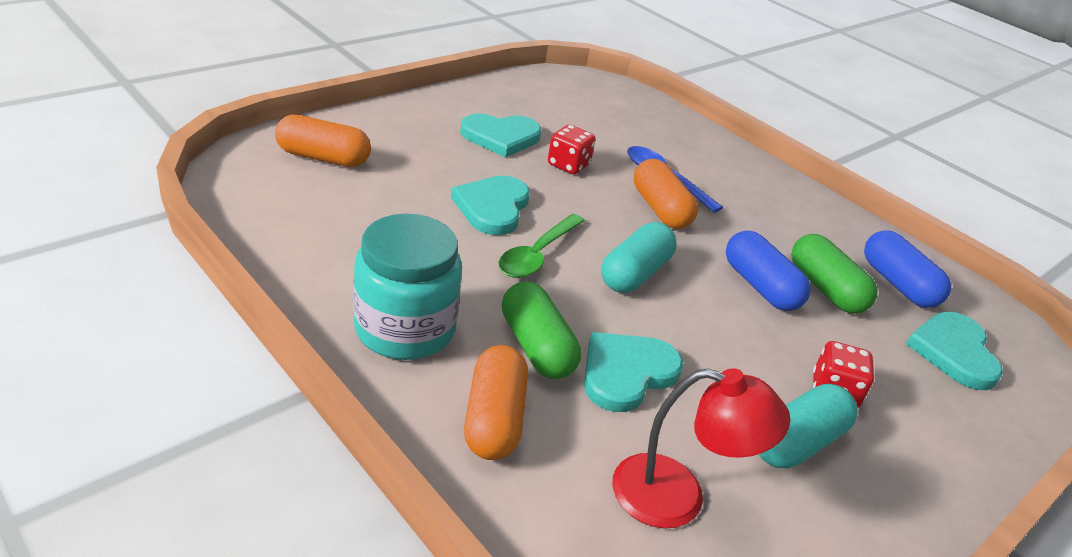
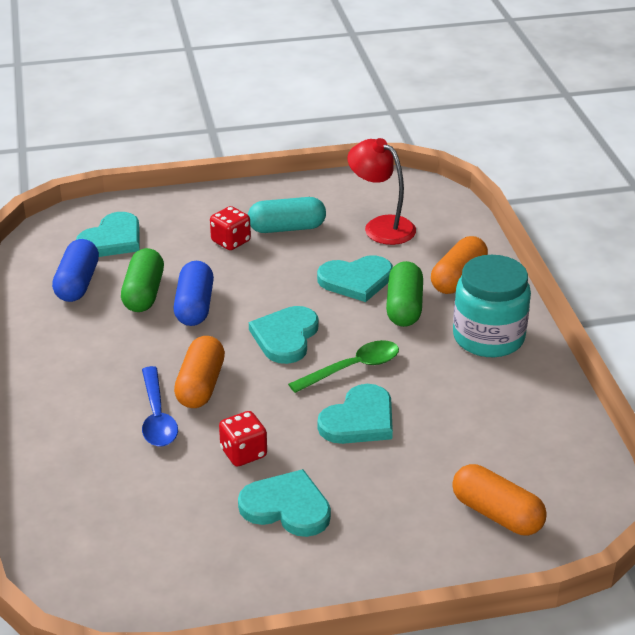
camera: 145 degrees left, 0 degrees up
(635, 273) = (285, 337): turquoise capsule -> turquoise heart

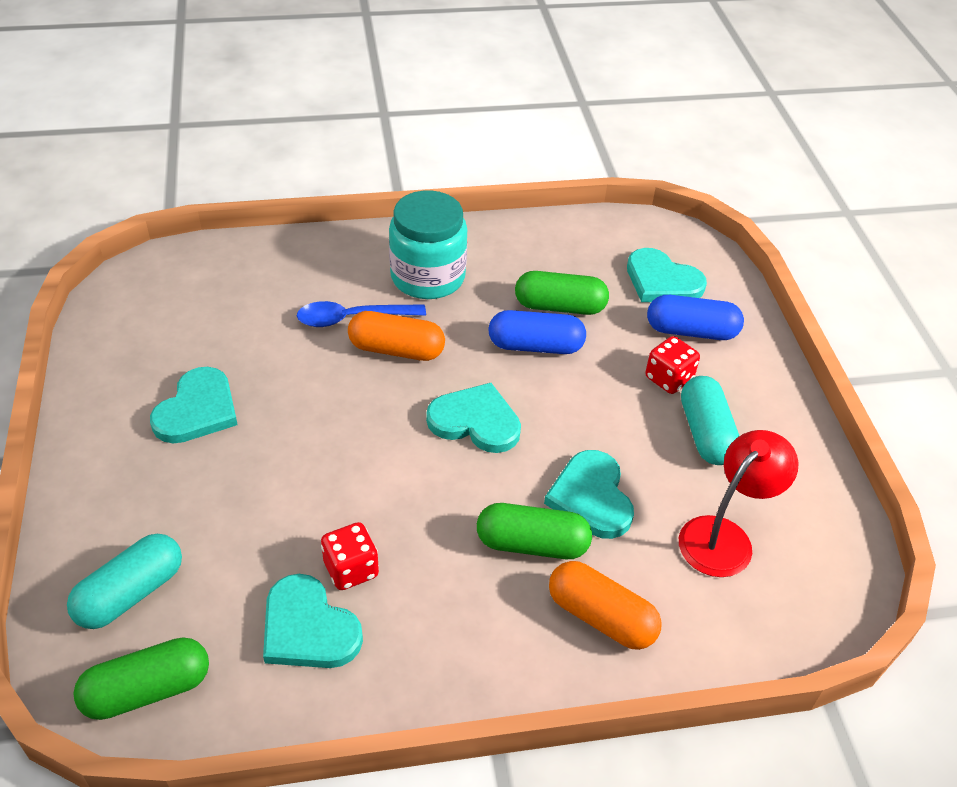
camera: 90 degrees right, 10 degrees up
(77, 283) = (577, 258): blue capsule -> blue capsule (691, 331)
(243, 453) = (284, 380): red dice -> red dice (351, 569)
(352, 368) = (411, 480): green spoon -> none
(359, 420) = (318, 479): turquoise heart -> turquoise heart (308, 628)
(488, 337) = (461, 635): turquoise jar -> turquoise jar (428, 277)
(496, 514) = (130, 593): orange capsule -> turquoise capsule
(577, 488) = (147, 690): none -> green capsule

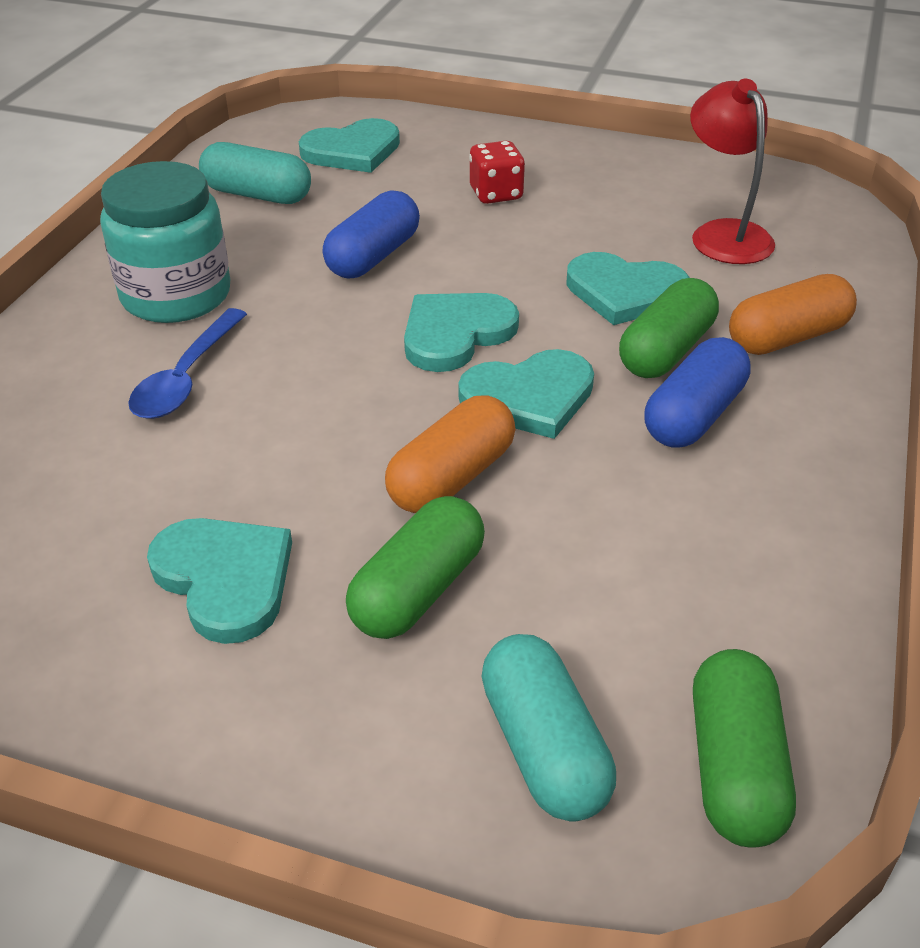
camera: 60 degrees left, 5 degrees down
(308, 628) = (700, 566): turquoise heart -> turquoise heart (529, 397)
(351, 569) = (625, 501): red dice -> none
(396, 350) = (281, 358): orange capsule -> orange capsule (452, 477)
(560, 307) = (327, 222): green capsule -> green capsule (418, 590)
(691, 331) = (441, 160): blue capsule -> blue capsule (694, 415)
(705, 433) = (586, 199): turquoise capsule -> turquoise capsule (257, 195)

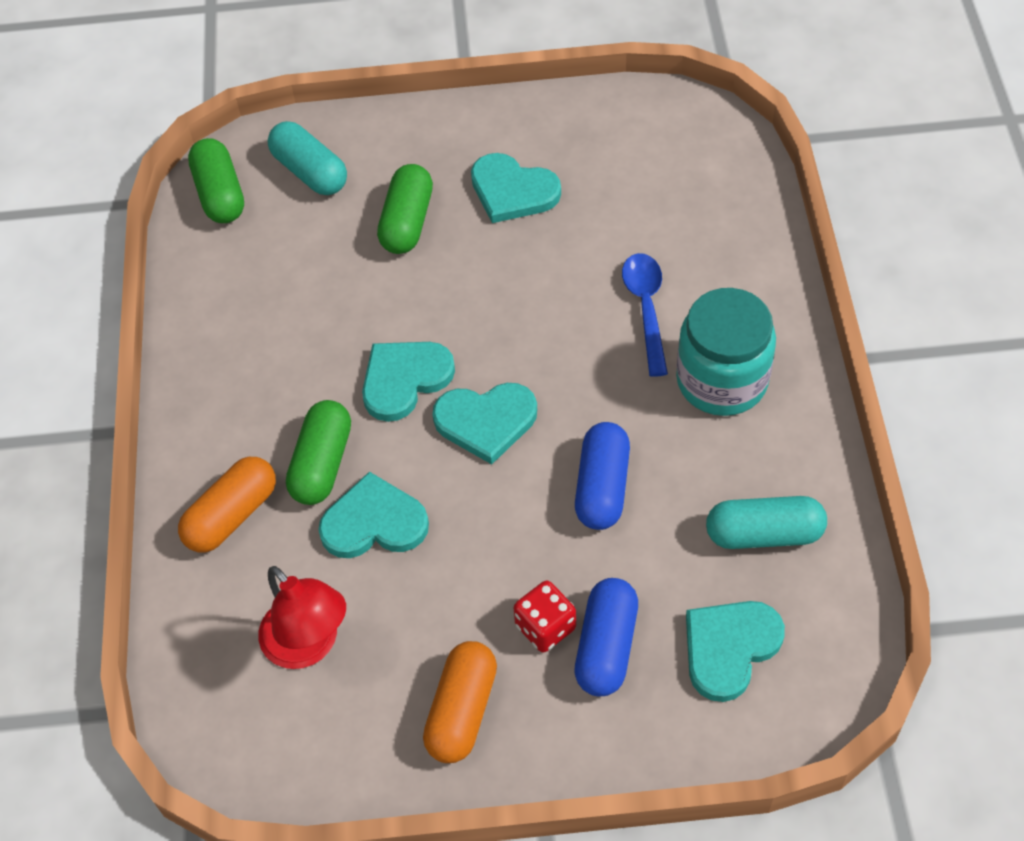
camera: 160 degrees right, 15 degrees up
(452, 477) = (425, 297): orange capsule -> orange capsule (462, 711)
(455, 334) = (486, 421): turquoise heart -> turquoise heart turned 60 degrees clockwise
(694, 415) = (286, 405): blue capsule -> blue capsule (606, 646)

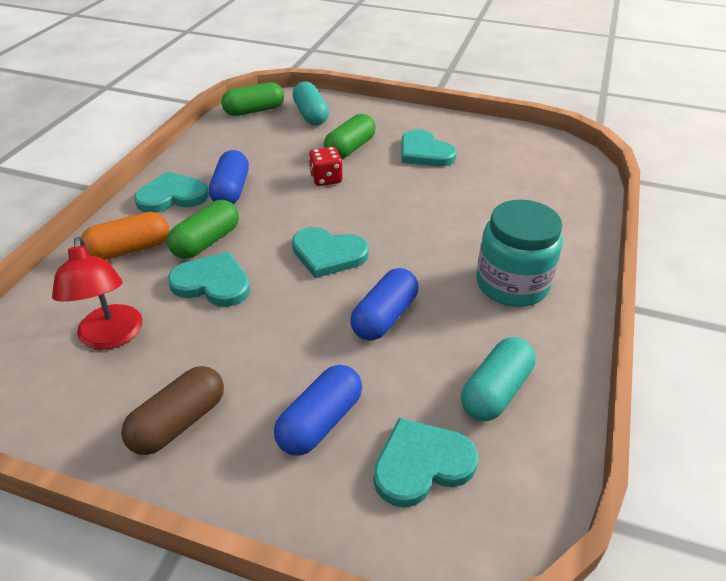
camera: 20 degrees right, 15 degrees down
(220, 194) = (254, 111): green capsule -> green capsule turned 60 degrees clockwise
(294, 364) = (231, 190): none -> blue capsule
(404, 380) = (292, 217): turquoise heart -> turquoise heart (172, 196)
(462, 711) = (178, 422): orange capsule -> brown capsule
(545, 627) = (282, 390): red dice -> red dice (326, 179)
(646, 308) = (478, 230): blue spoon -> none
(764, 534) = (495, 391): turquoise capsule -> turquoise capsule turned 75 degrees counterclockwise

